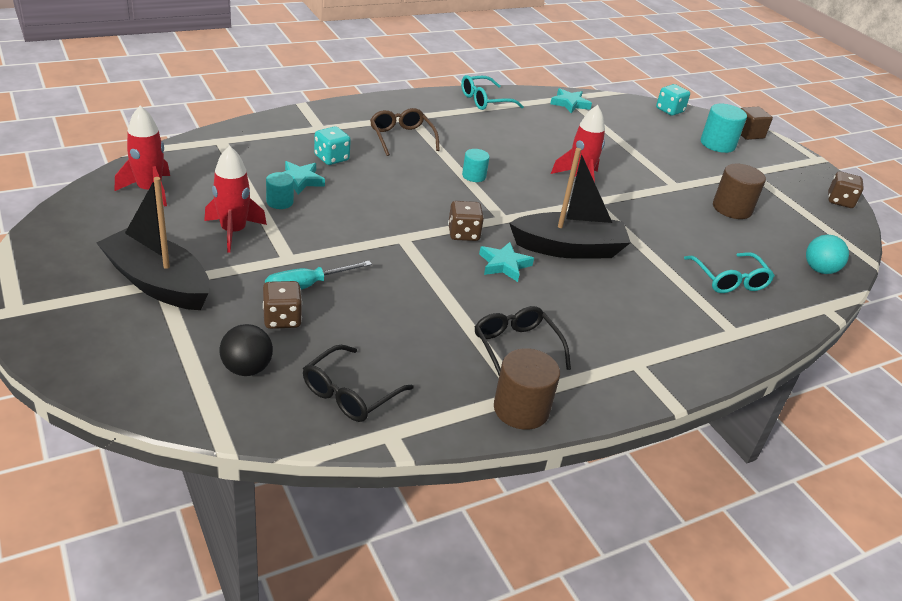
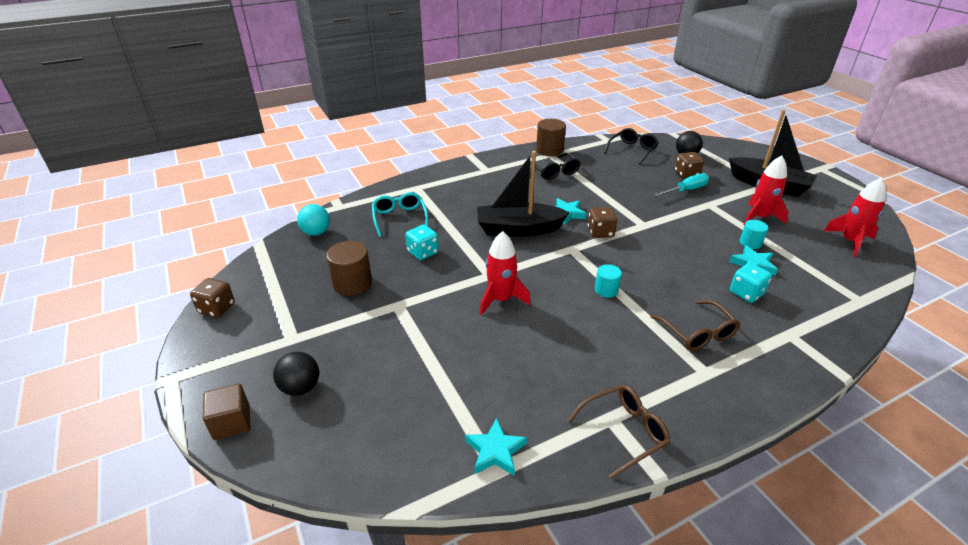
camera: 175 degrees left, 0 degrees up
(485, 100) = (624, 432): turquoise glasses -> brown glasses
(669, 110) = (330, 465): turquoise dice -> turquoise dice (423, 252)
(717, 144) = (300, 387): turquoise cylinder -> black ball

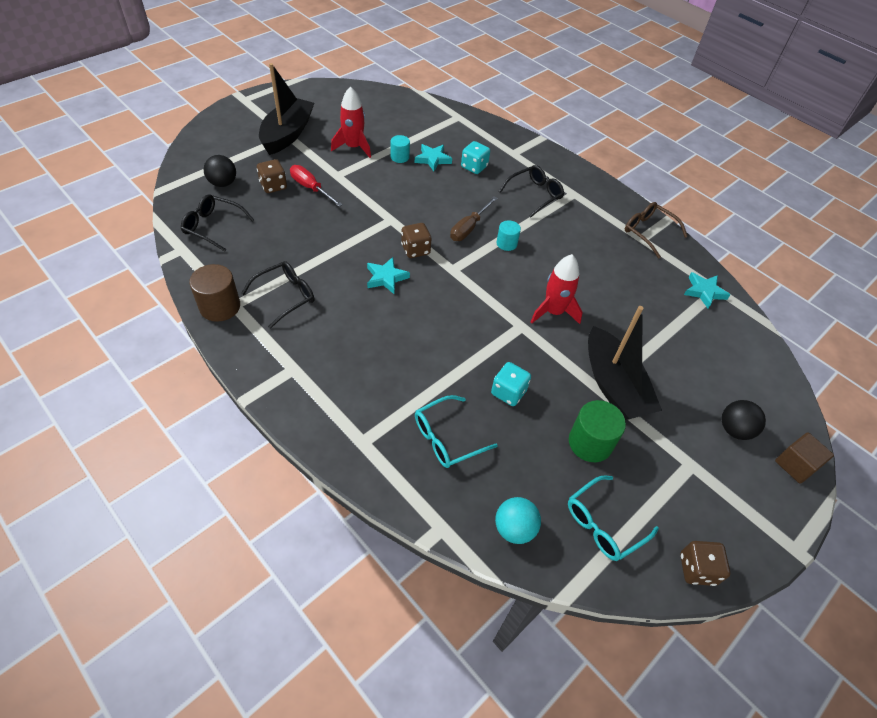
camera: 110 degrees left, 15 degrees up
(287, 271) = (603, 524): none -> turquoise glasses
(352, 283) = (590, 443): brown cylinder -> green cylinder
(518, 229) = (432, 314): black boat -> black boat (613, 385)
(632, 269) = (469, 228): none -> brown screwdriver
(686, 190) = (311, 188): turquoise screwdriver -> red screwdriver
(697, 333) = (534, 195): brown glasses -> black glasses
(850, 241) = (379, 107): red rocket -> none

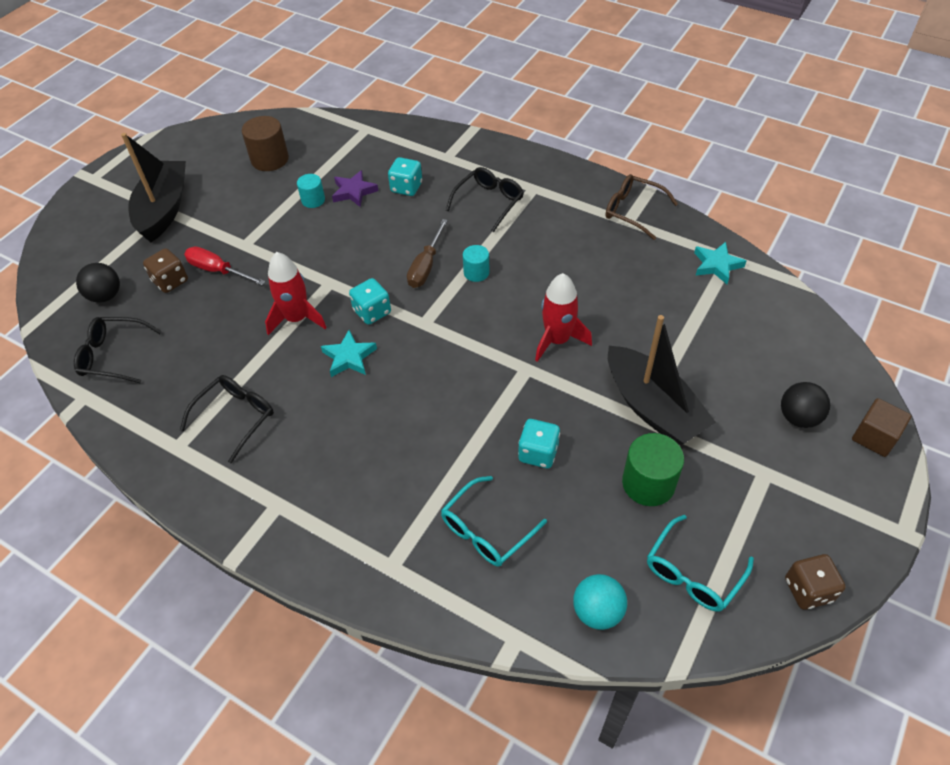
camera: 10 degrees left, 0 degrees up
(220, 306) = (159, 455): brown cylinder -> brown cylinder (270, 159)
(353, 147) = (252, 203): red rocket -> red rocket (297, 318)
(415, 250) = (372, 312): brown dice -> turquoise dice
(432, 159) = (354, 191): turquoise star -> purple star

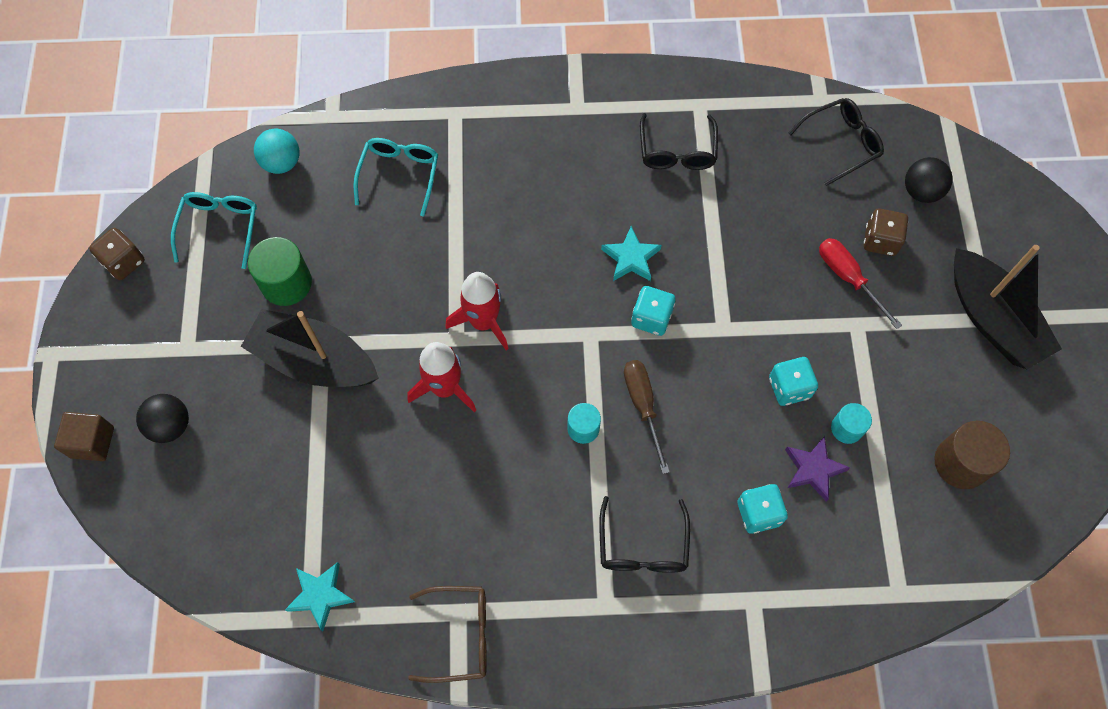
camera: 145 degrees right, 15 degrees up
(218, 271) = (848, 278): red screwdriver -> red screwdriver turned 120 degrees counterclockwise
(297, 318) = (716, 270): red rocket -> red rocket (483, 322)
(538, 453) = (395, 260): turquoise dice -> turquoise dice (789, 388)

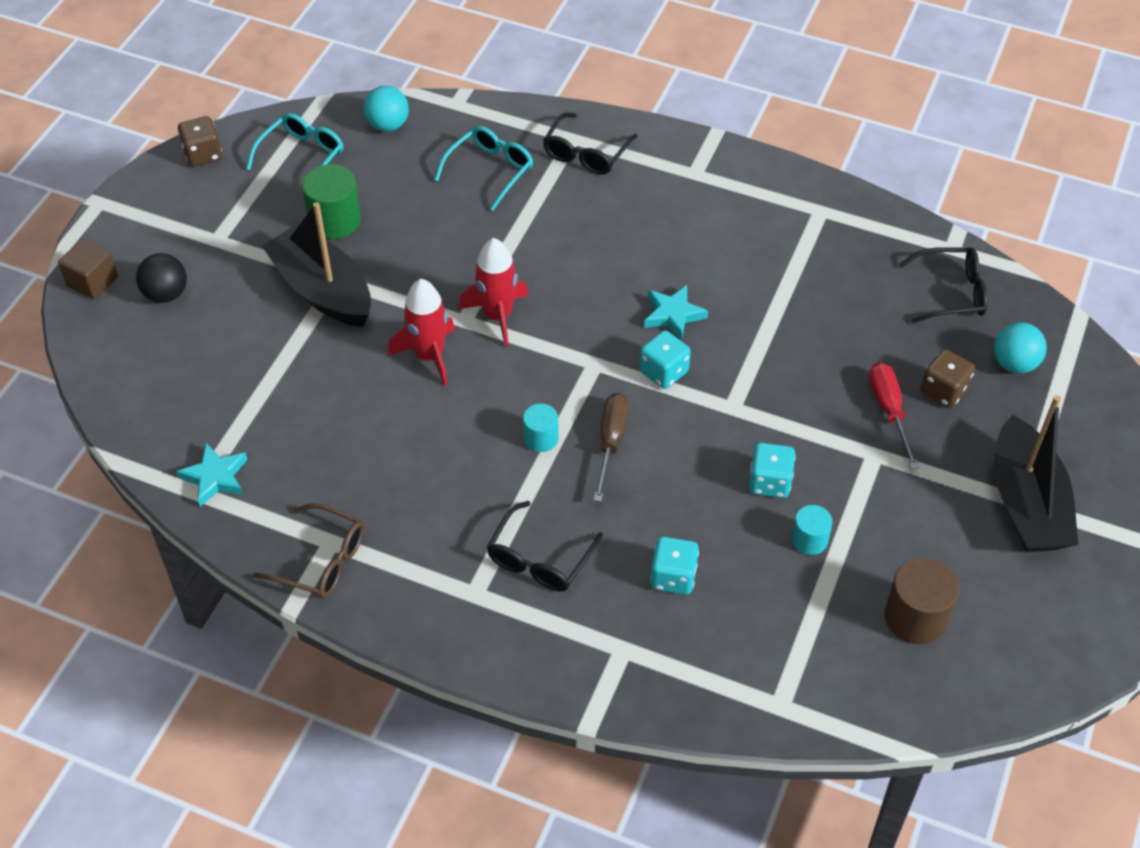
camera: 25 degrees right, 15 degrees down
(677, 151) = (774, 242): black glasses -> black glasses (586, 153)
(813, 469) = (753, 562): purple star -> none
(921, 191) = (1014, 363): black ball -> turquoise ball

